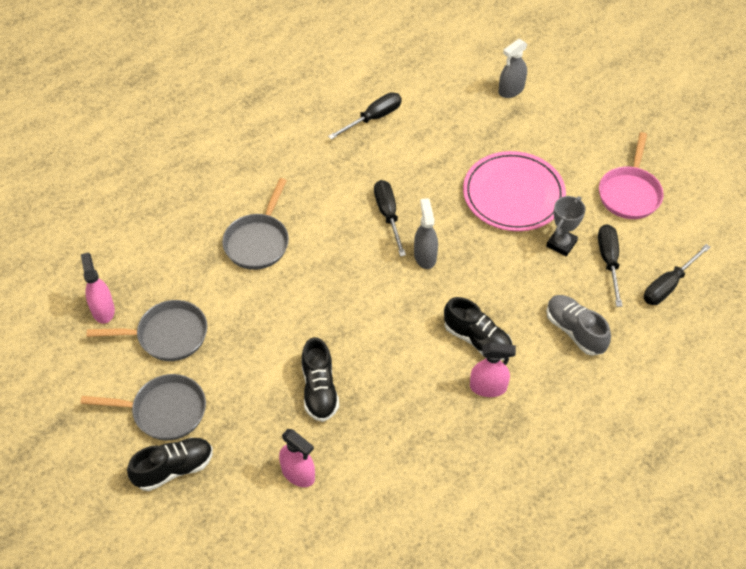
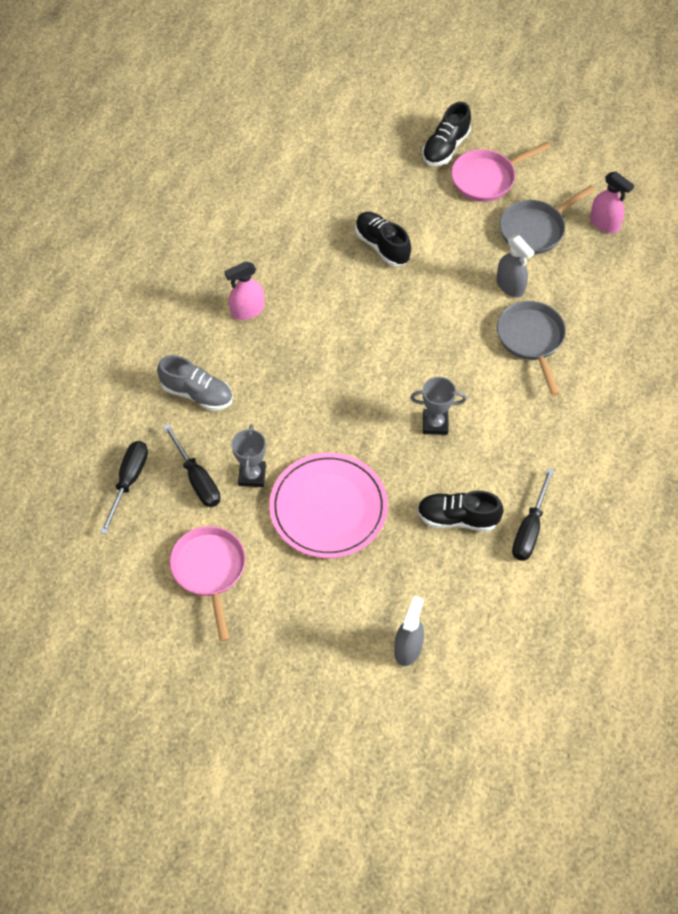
camera: 150 degrees right, 5 degrees up
(164, 411) = (487, 178): grey pan -> pink pan
(298, 473) = (354, 184): pink spray bottle -> none
(388, 215) = (435, 424): black screwdriver -> grey trophy
(425, 256) = (373, 399): grey spray bottle -> grey spray bottle (510, 286)
(477, 340) = (279, 345): black shoe -> black shoe (457, 518)

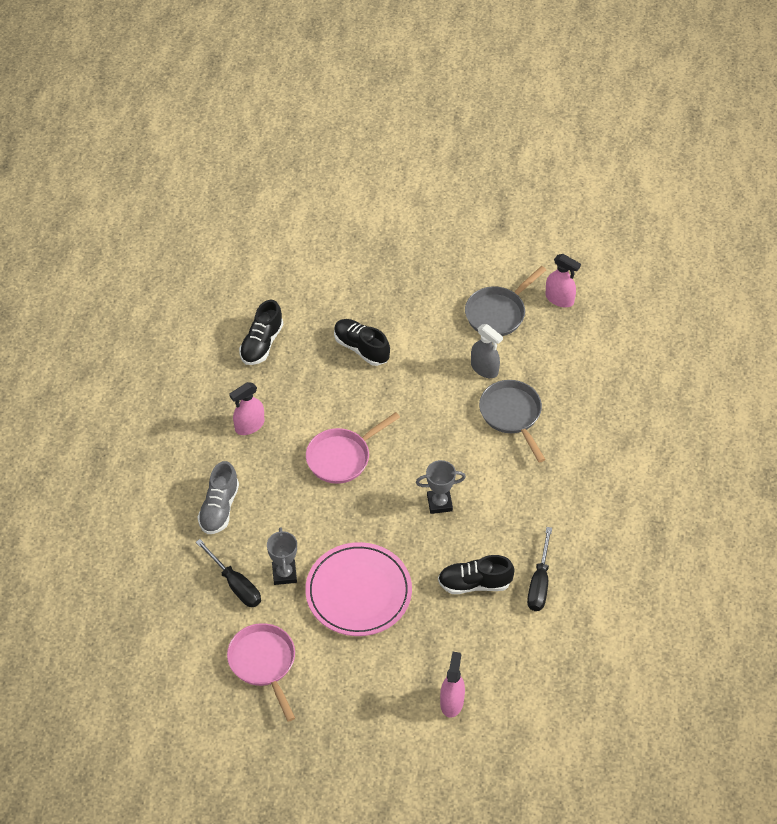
camera: 10 degrees left, 5 degrees down
(128, 481) = (173, 596): black screwdriver -> none
(197, 394) = (219, 508): grey shoe -> grey shoe turned 90 degrees clockwise
(408, 648) = (452, 702): grey spray bottle -> pink spray bottle
(445, 147) = (402, 247): black shoe -> black shoe (261, 343)
(487, 178) = (445, 271): pink pan -> pink pan (342, 457)

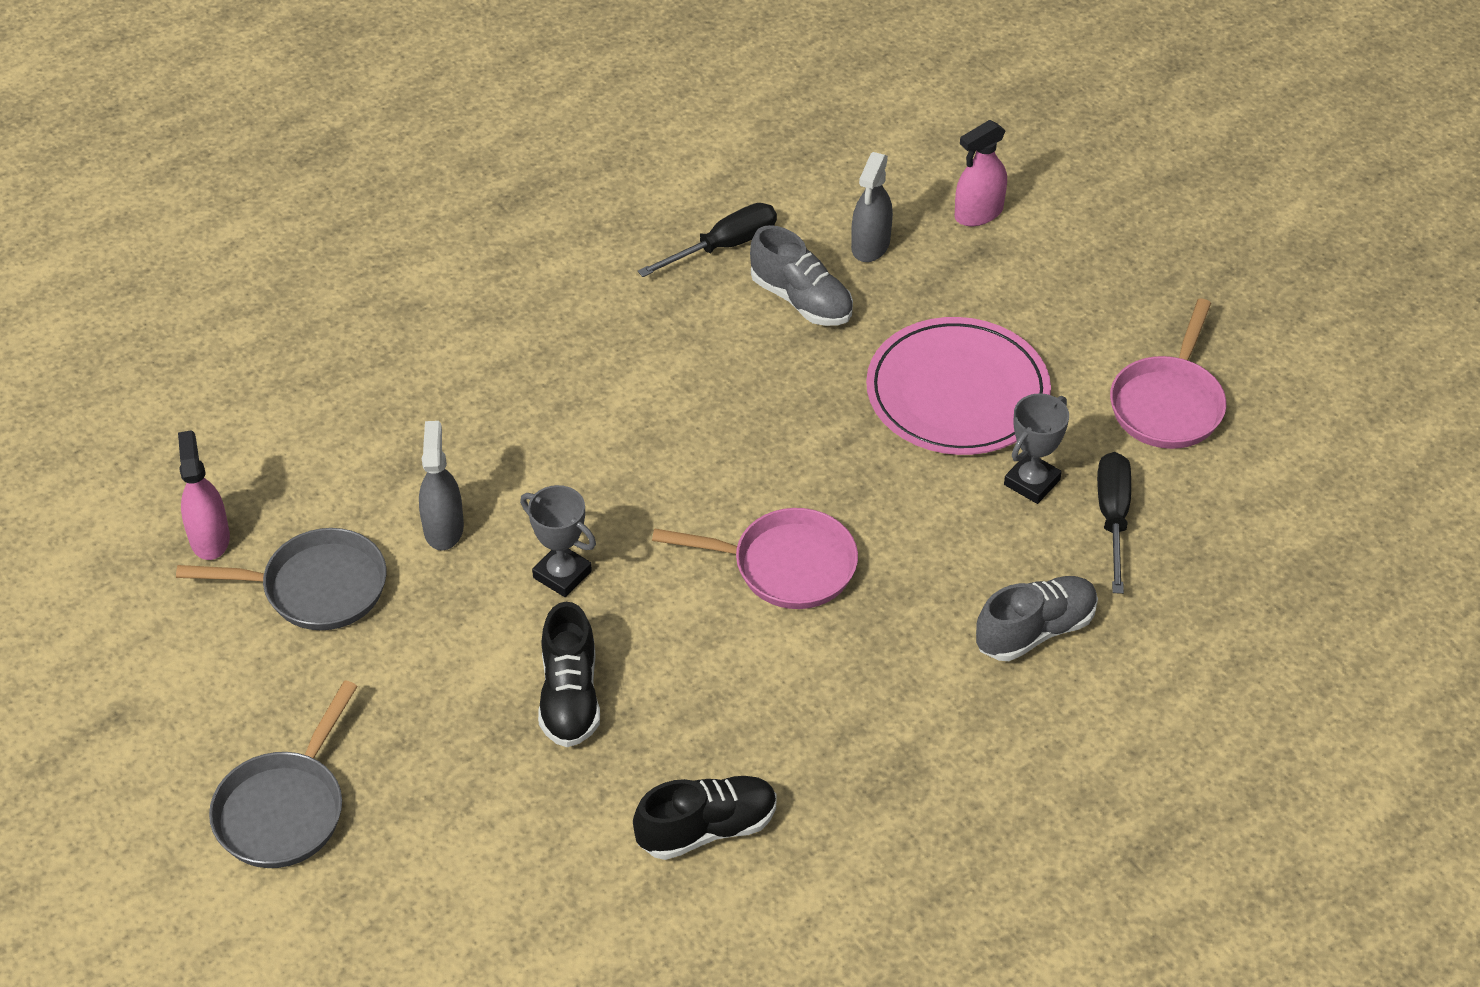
camera: 135 degrees left, 5 degrees down
(249, 425) = (867, 714): pink spray bottle -> none
(439, 503) = (728, 413): grey trophy -> grey trophy (562, 574)
(474, 583) = (801, 300): black shoe -> grey shoe
(478, 639) = (870, 245): none -> grey spray bottle
(512, 415) = (493, 443): grey pan -> grey pan (284, 809)

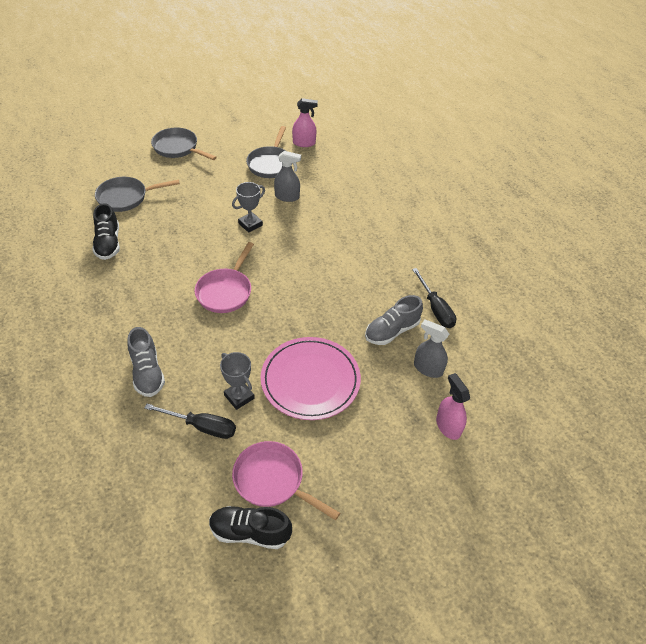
camera: 100 degrees right, 0 degrees up
(528, 855) = (126, 197): none -> grey pan
(570, 696) = (189, 217): black shoe -> black shoe (250, 532)

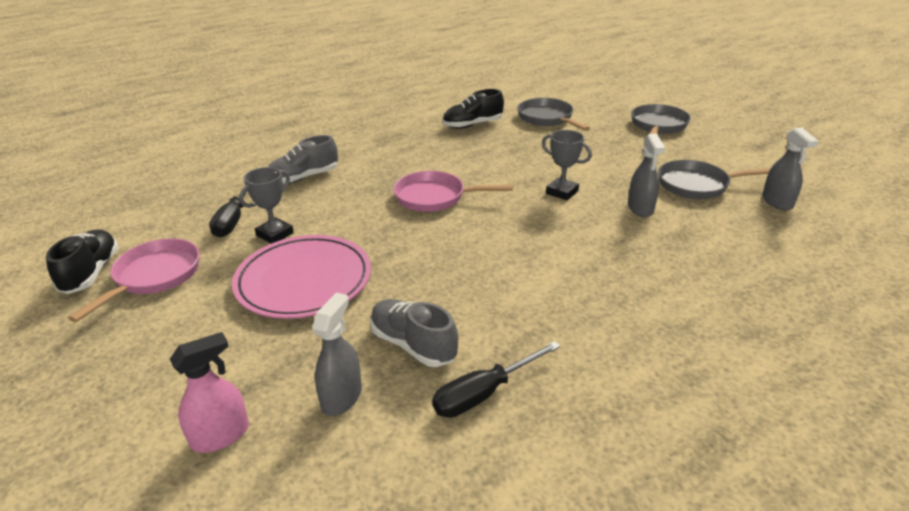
camera: 80 degrees right, 15 degrees down
(304, 143) = (777, 202): pink spray bottle -> grey spray bottle

